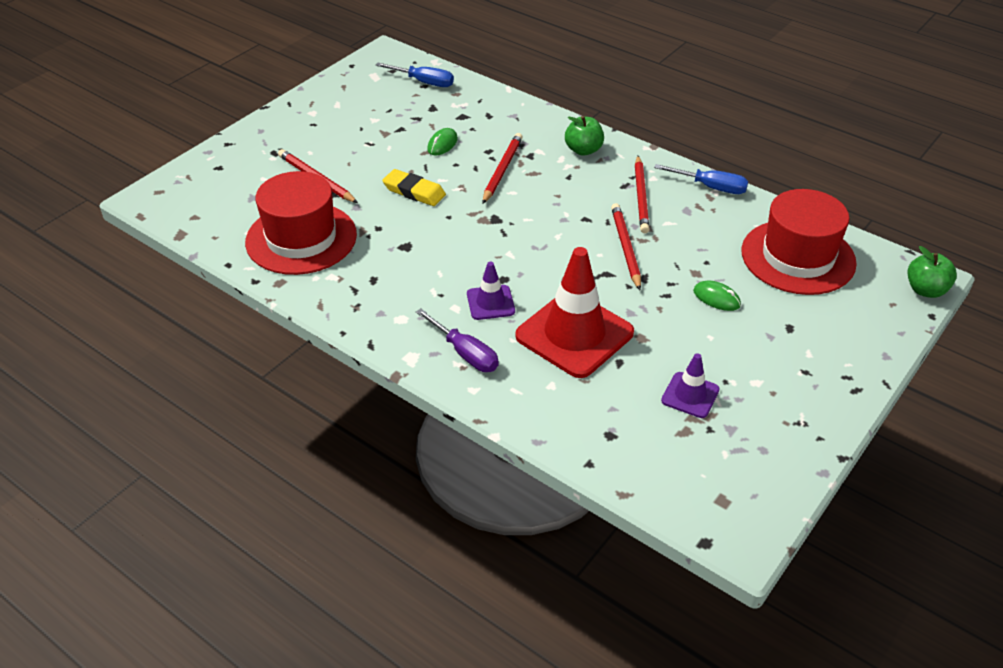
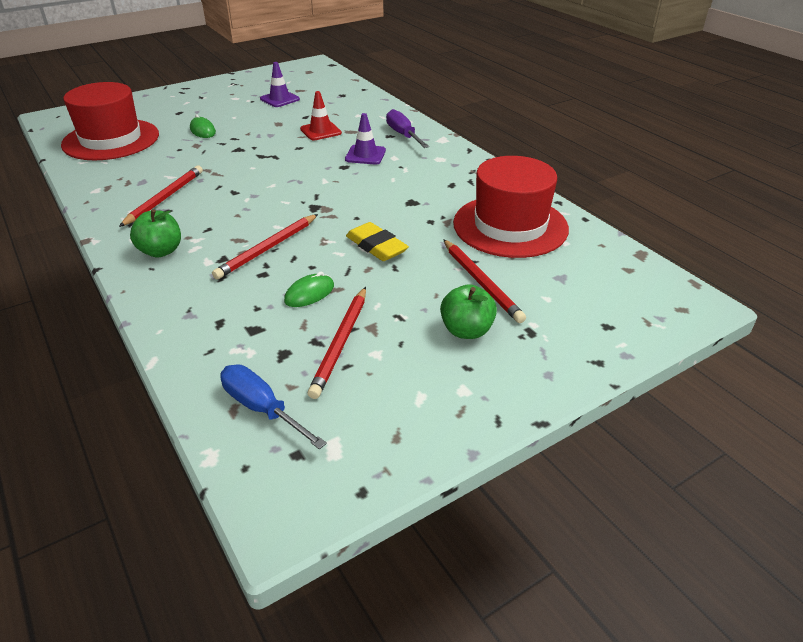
camera: 160 degrees left, 5 degrees down
(574, 334) = (320, 131): red traffic cone -> red traffic cone, size x0.49
(626, 248) = (227, 167): red pencil -> red pencil (340, 343)
(710, 187) = (94, 193): blue screwdriver -> none
(925, 290) = (64, 112): green apple -> green apple (466, 330)

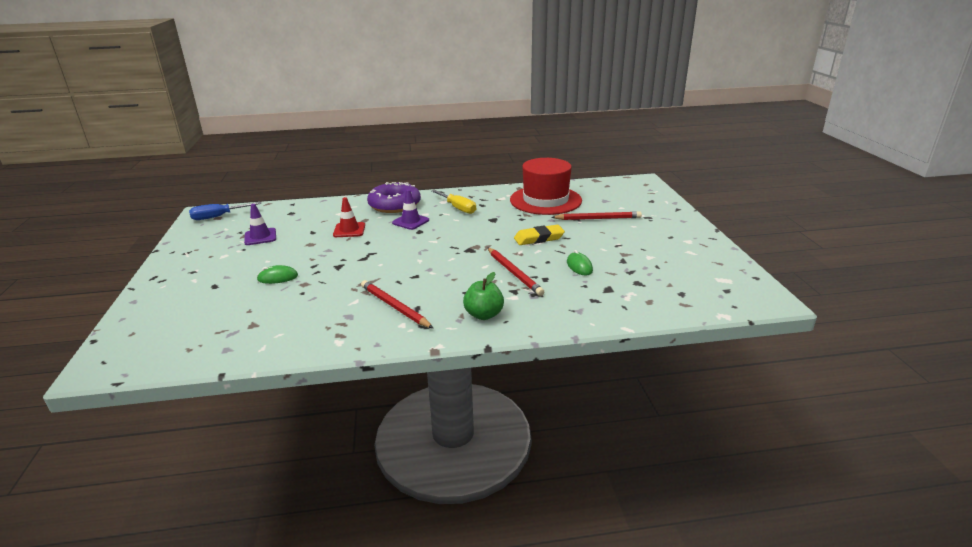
camera: 65 degrees left, 10 degrees down
(111, 140) = (229, 328): red hat -> none
(262, 409) = (687, 295): blue screwdriver -> blue screwdriver (219, 216)
(340, 343) = (635, 264): red pencil -> none
(403, 135) = (394, 205): purple screwdriver -> purple donut
(426, 172) = (457, 208): none -> yellow screwdriver
(466, 330) = (640, 230): green apple -> none

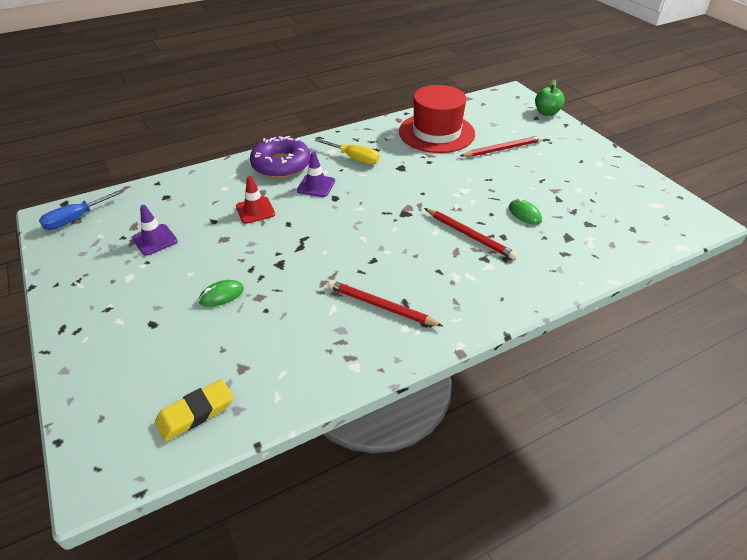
camera: 20 degrees left, 15 degrees up
(484, 315) = (476, 295): green apple -> green apple (546, 112)
(539, 238) = (463, 185): yellow eraser -> yellow eraser (195, 413)

